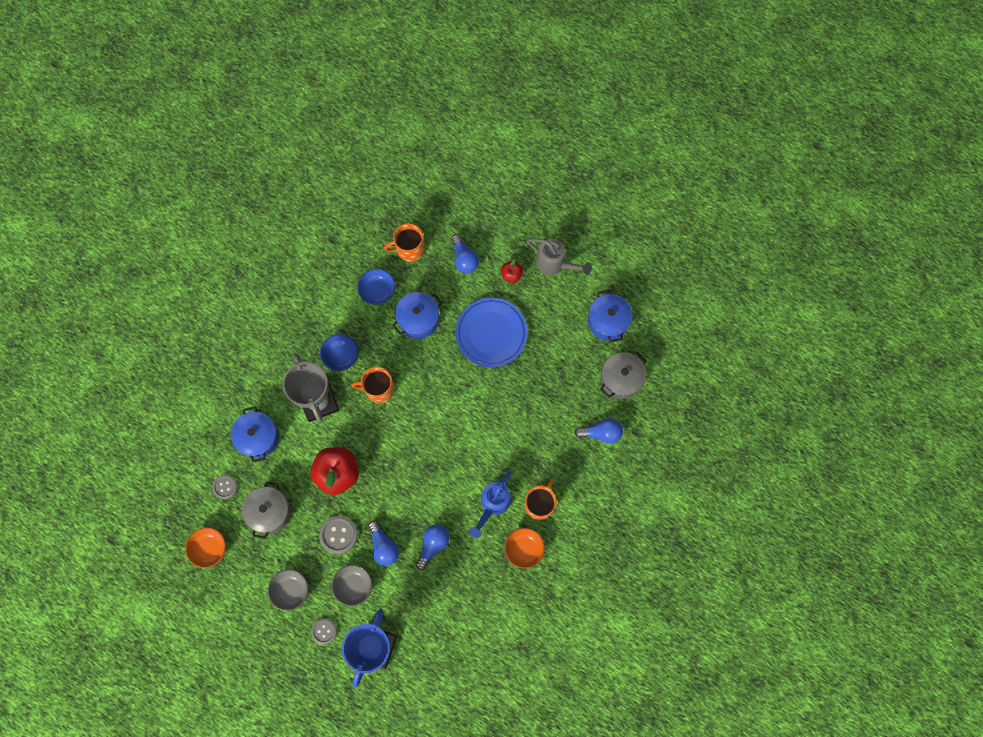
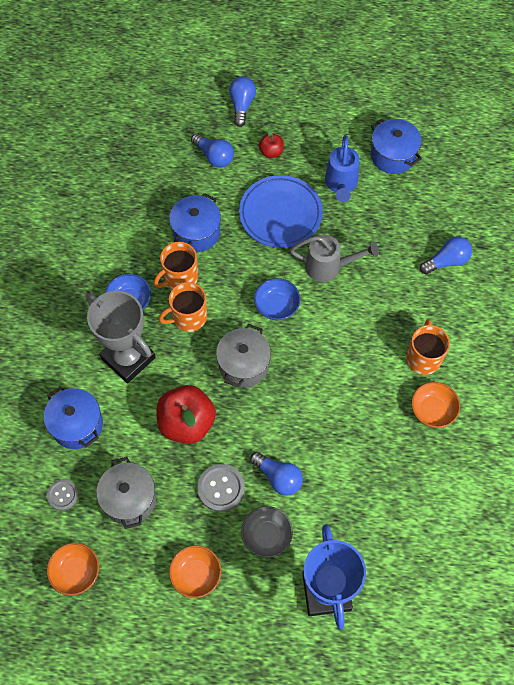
camera: 25 degrees left, 10 degrees down
(290, 590) = (196, 575): grey bowl -> orange bowl
(324, 631) = (258, 603): grey button -> none
(377, 290) = (137, 222): blue bowl -> blue bowl (276, 306)
(409, 249) = (151, 170): orange mug -> orange mug (180, 278)
(433, 545) = (332, 451): blue light bulb -> blue light bulb (242, 105)
(493, 504) = (374, 380): blue watering can -> blue watering can (341, 184)
(554, 264) = (310, 125): grey watering can -> grey watering can (329, 267)
(620, 379) = (437, 203): grey pot -> grey pot (243, 365)

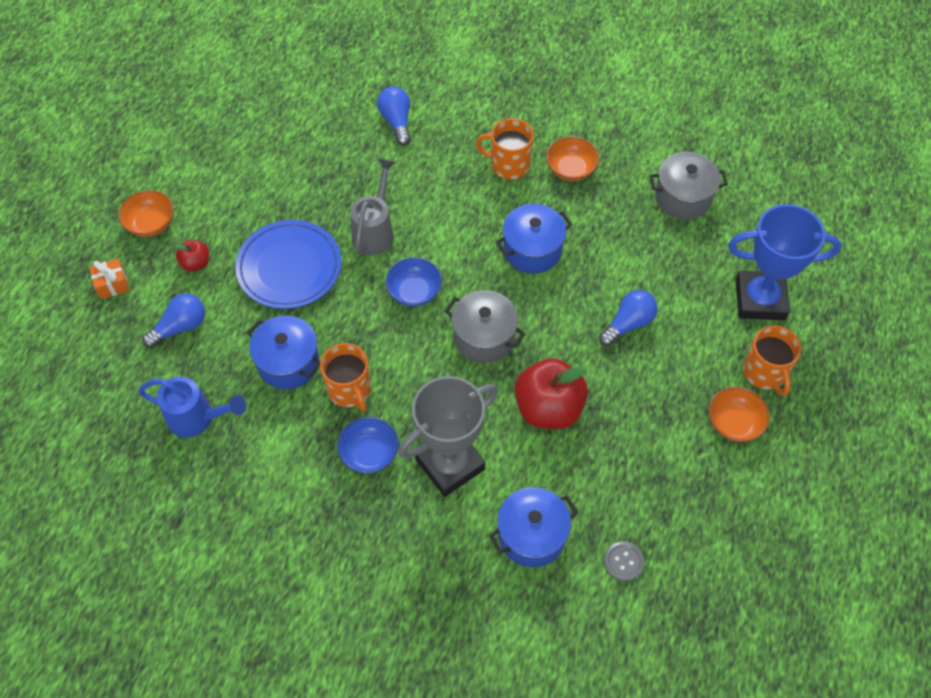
camera: 80 degrees left, 5 degrees down
(76, 572) = (722, 555): orange bowl -> orange bowl (151, 224)
(129, 499) = (637, 484): grey pot -> grey pot (683, 197)
(188, 317) = (408, 388): orange mug -> orange mug (764, 373)
(221, 488) = (634, 383): grey button -> none
(242, 105) = (112, 284): blue light bulb -> orange gift
(266, 535) = (694, 346): grey bowl -> none
(341, 184) = (267, 199): blue watering can -> blue watering can (197, 418)
(393, 155) = (243, 143): blue pot -> blue pot (532, 250)

